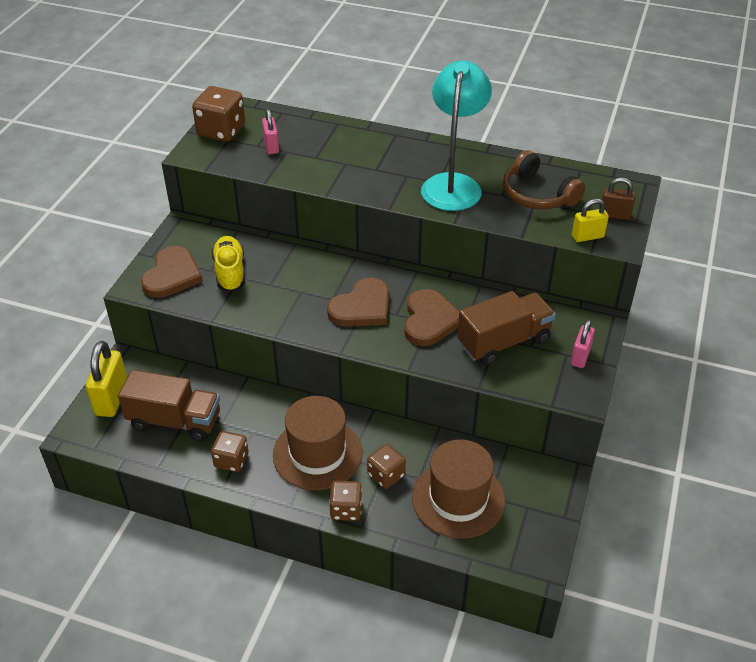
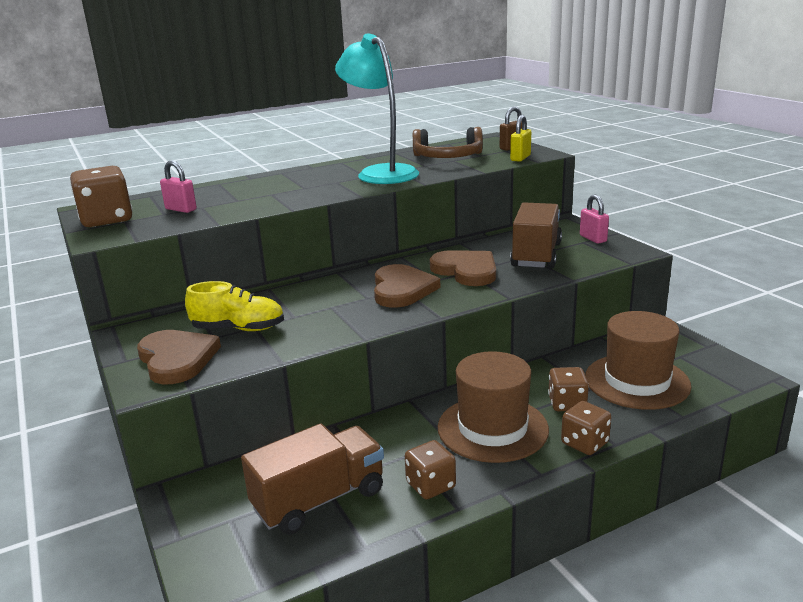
camera: 45 degrees left, 20 degrees down
(112, 399) = (211, 533): yellow padlock -> none
(230, 272) = (238, 329): yellow shoe -> yellow shoe turned 150 degrees clockwise

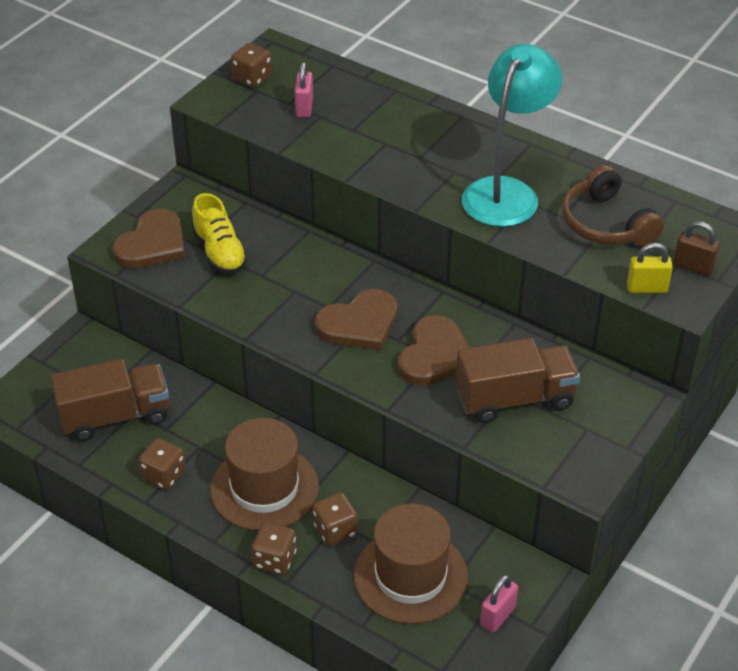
camera: 60 degrees right, 20 degrees up
(107, 220) = (252, 78): brown dice -> brown dice, size x0.63
(319, 500) = (115, 416): brown truck -> brown truck turned 45 degrees counterclockwise
(593, 238) = (602, 436): pink padlock -> pink padlock (498, 616)

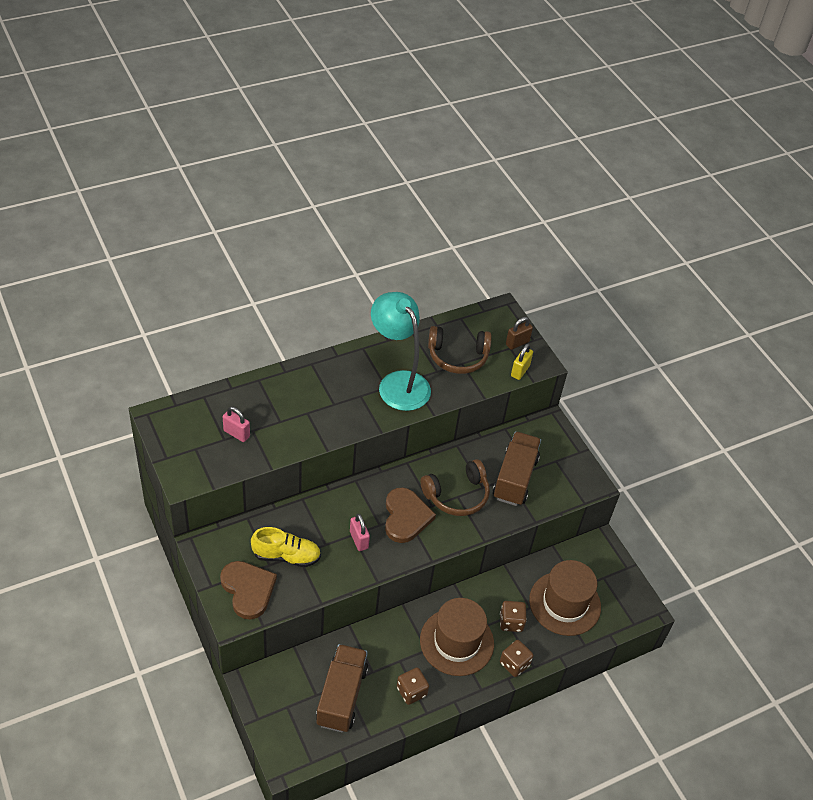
camera: 65 degrees left, 5 degrees up
(252, 78) = (180, 444): brown dice -> none
(435, 355) = (457, 495): brown heart -> brown headphones
(498, 616) = (613, 578): pink padlock -> pink padlock (359, 540)

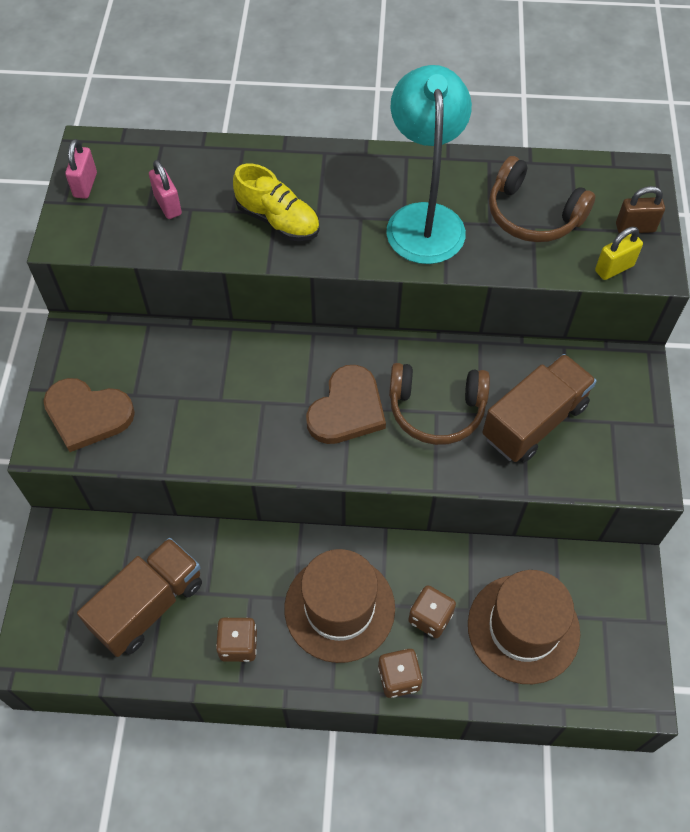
camera: 35 degrees right, 10 degrees up
(248, 590) = (87, 415): brown heart -> brown heart turned 105 degrees clockwise
(286, 556) = (162, 393): yellow shoe -> yellow shoe (278, 220)
(359, 540) = (265, 413): pink padlock -> pink padlock (85, 185)

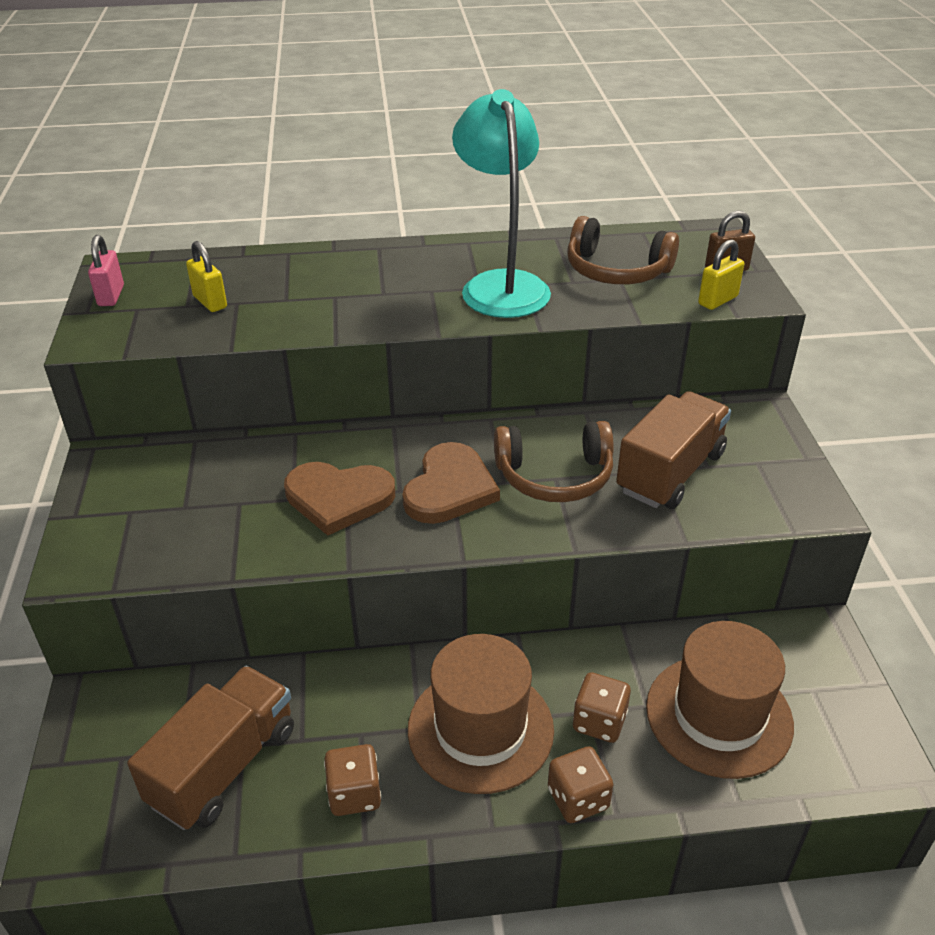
camera: 10 degrees left, 20 degrees down
(87, 415) = (126, 533): brown heart -> brown heart (338, 498)
(168, 205) = (210, 302): pink padlock -> yellow padlock
(278, 220) = (339, 301): yellow shoe -> none

